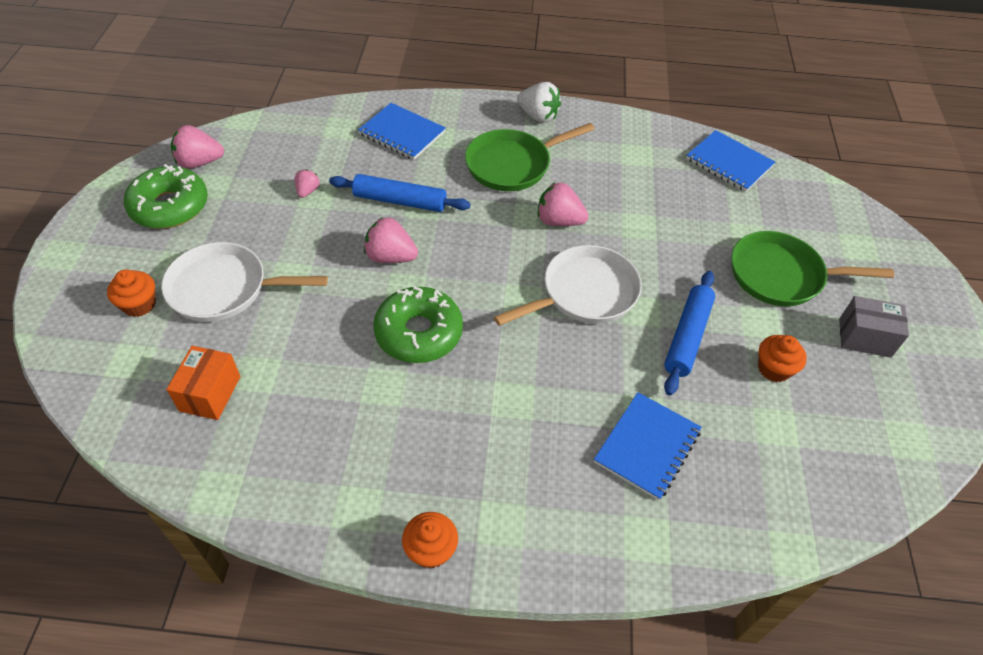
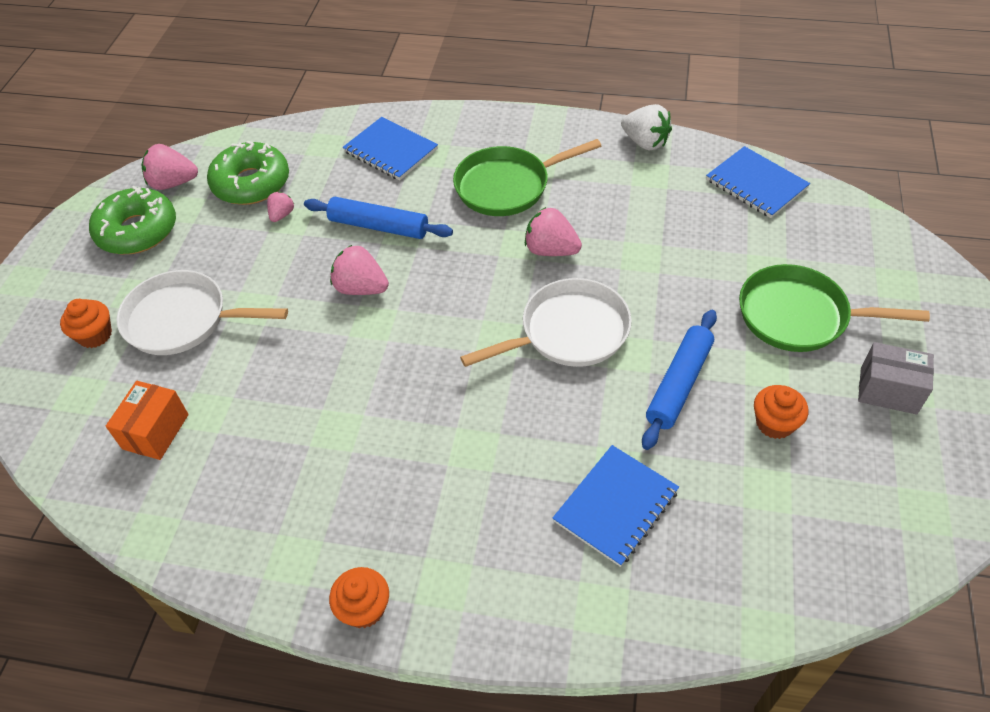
camera: 10 degrees right, 0 degrees up
(419, 333) = (381, 372): green donut -> green donut (251, 183)
(538, 116) = (543, 130): white strawberry -> white strawberry (645, 142)

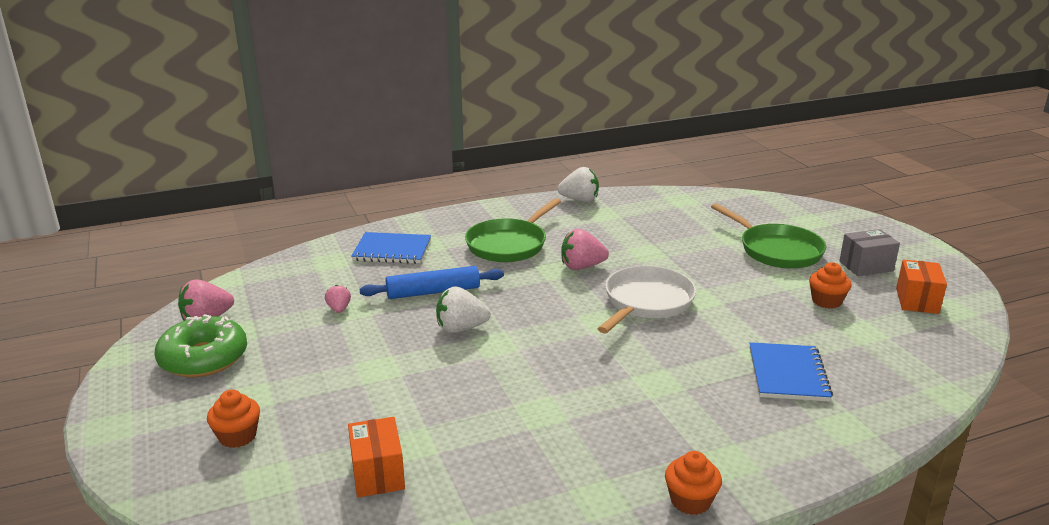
camera: 35 degrees left, 25 degrees down
(183, 320) = (319, 397): white pan -> none
(251, 183) = (287, 299): green donut -> none
(361, 288) = (461, 328): pink strawberry -> white strawberry
(679, 384) = (749, 303): blue rolling pin -> none
(756, 184) = (675, 201): blue notebook -> none
(799, 316) = (776, 250): green pan -> green pan turned 105 degrees counterclockwise
(893, 476) = (917, 301): none -> orange box

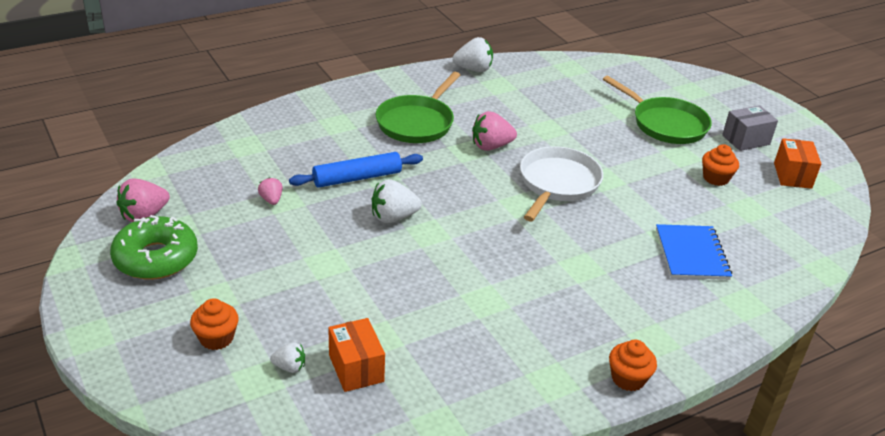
camera: 10 degrees left, 10 degrees up
(305, 469) = (290, 367): none -> white strawberry
(392, 250) = (304, 131): blue notebook -> none

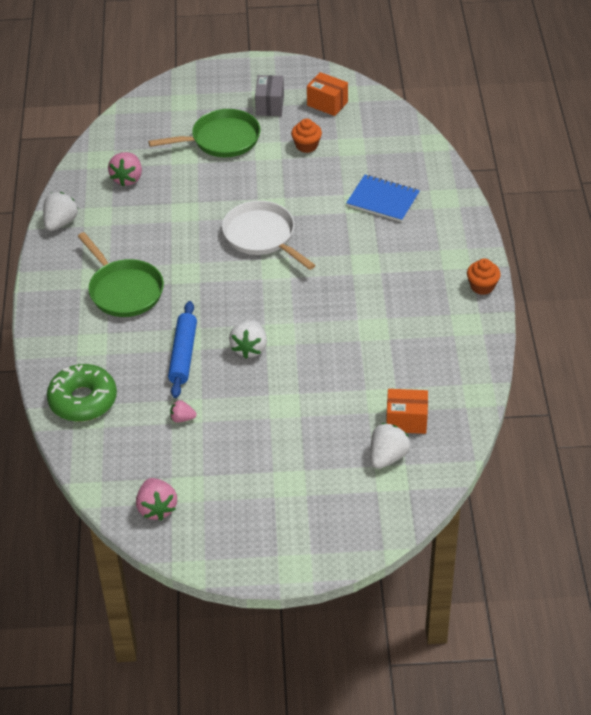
camera: 60 degrees left, 10 degrees up
(156, 258) = (220, 510): green donut -> green donut (83, 400)
(216, 338) = (337, 491): orange cupcake -> none
(290, 367) = (387, 457): white strawberry -> white strawberry, size x1.74
(491, 146) = (188, 256): pink strawberry -> pink strawberry (127, 178)

